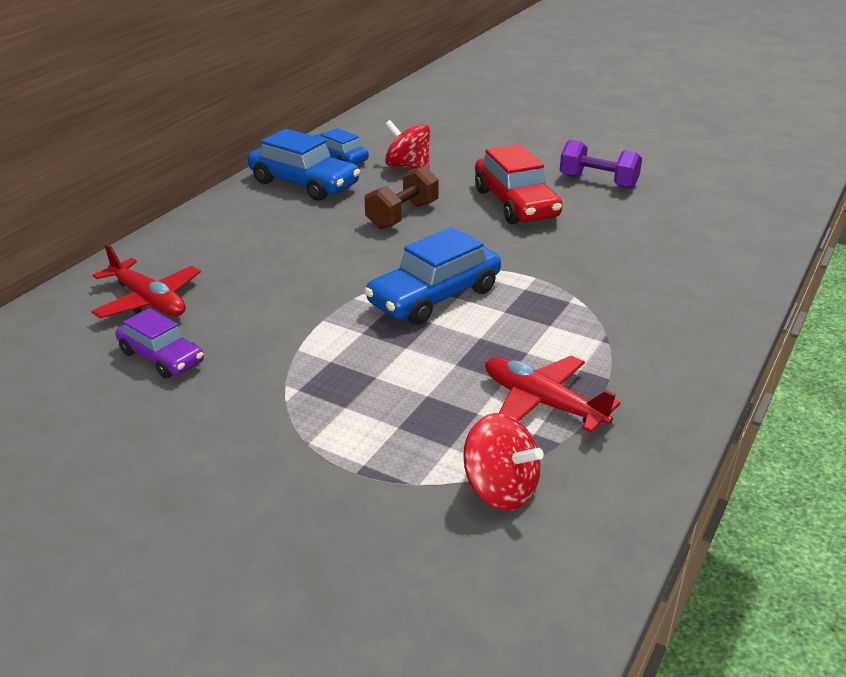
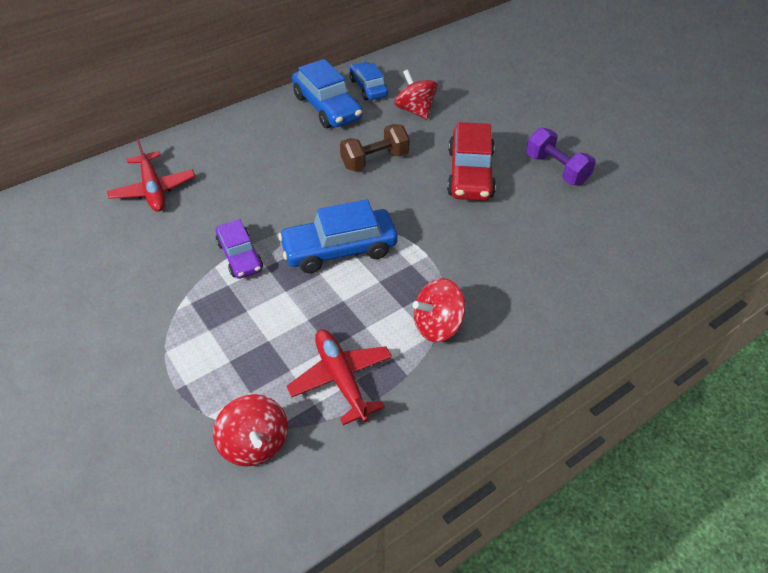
camera: 25 degrees right, 15 degrees up
(161, 357) = (129, 243): purple car -> purple car (240, 256)
(600, 330) = (437, 325): none -> red spinning top

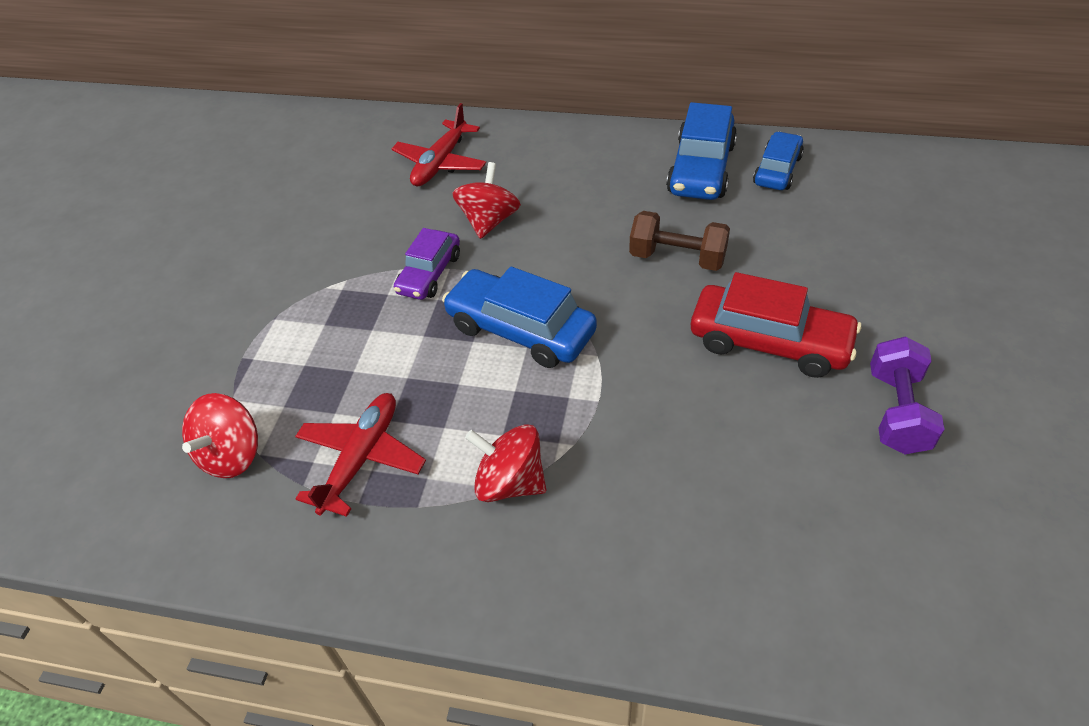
camera: 50 degrees right, 0 degrees up
(415, 110) = (800, 227): red spinning top -> red spinning top (489, 221)
(470, 174) = (769, 342): red car -> red car turned 120 degrees counterclockwise

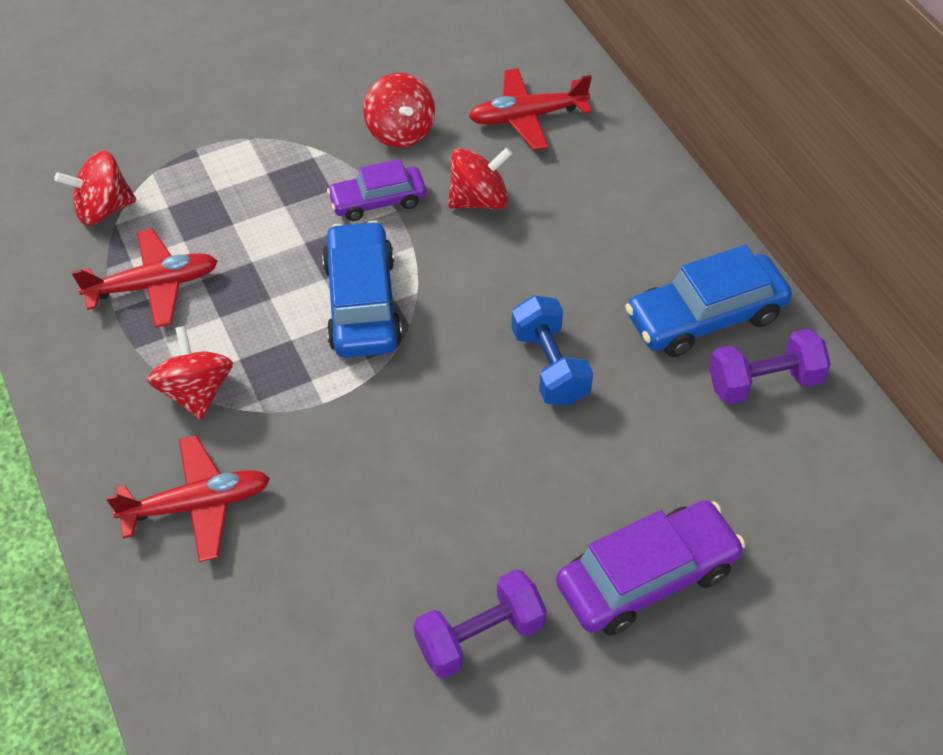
camera: 50 degrees right, 5 degrees up
(376, 230) = (400, 132): none -> red spinning top
(635, 540) = (198, 504): none -> red plane
(677, 258) = (550, 366): brown dumbbell -> blue dumbbell
(769, 342) = (493, 494): red car -> none
(777, 170) = (764, 382): blue car -> purple dumbbell
(900, 297) = (647, 577): none -> purple car

